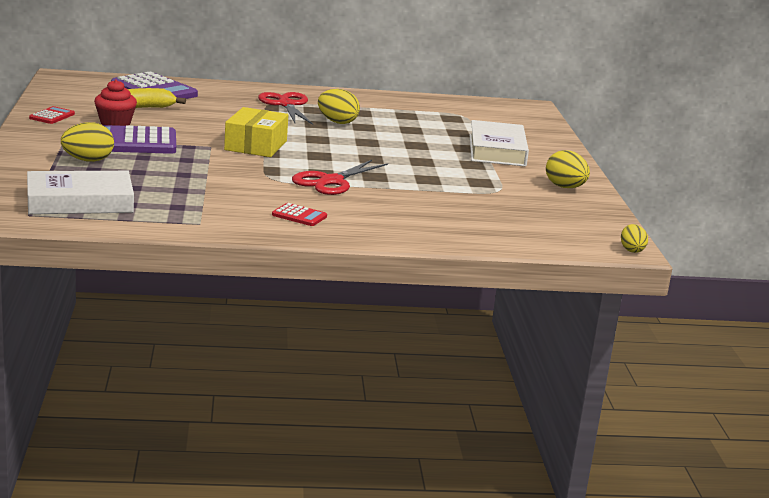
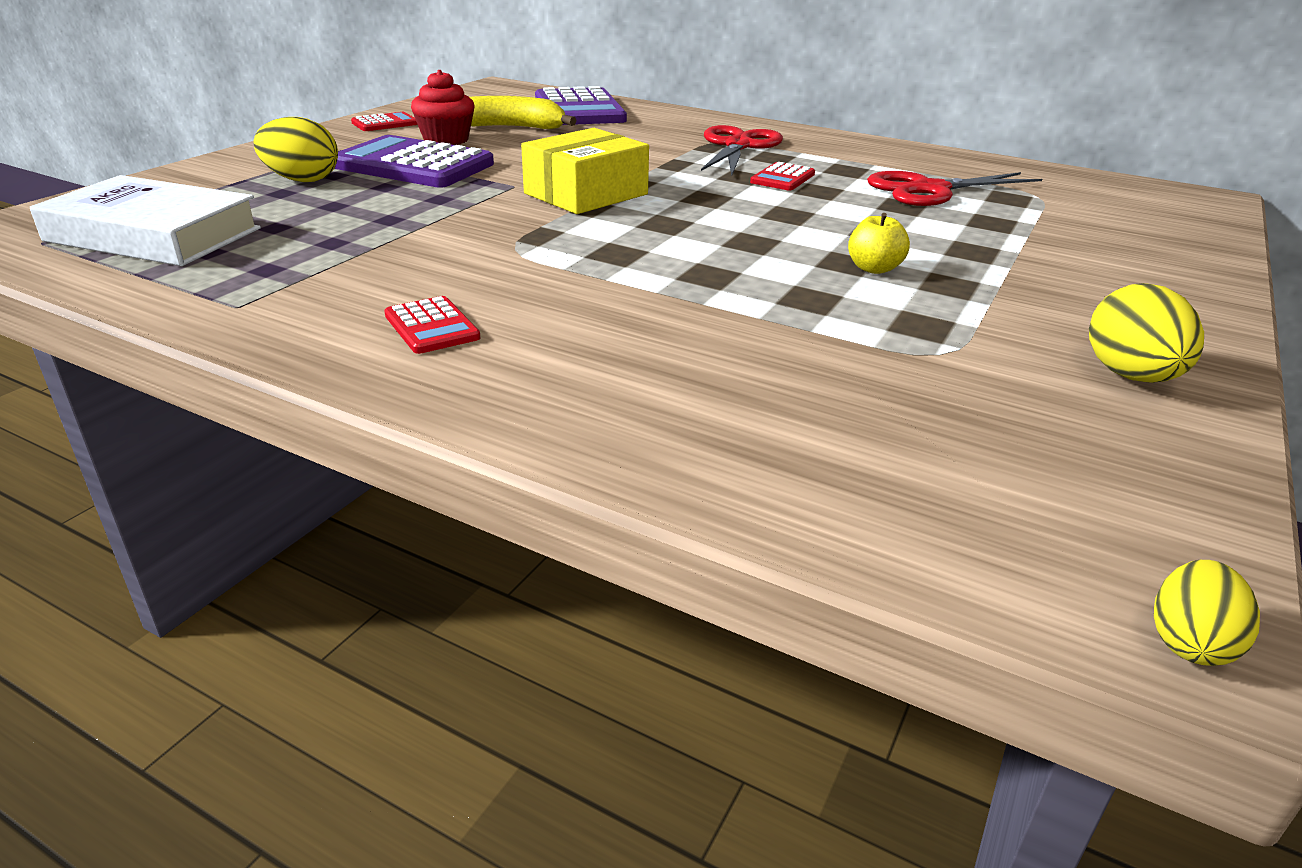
camera: 35 degrees right, 10 degrees up
(331, 181) = (609, 271): red scissors -> red scissors (930, 190)
(337, 122) = (782, 178): yellow egg -> red calculator
(436, 162) = (874, 268): none -> yellow apple
(497, 150) = (1039, 266): white book -> none

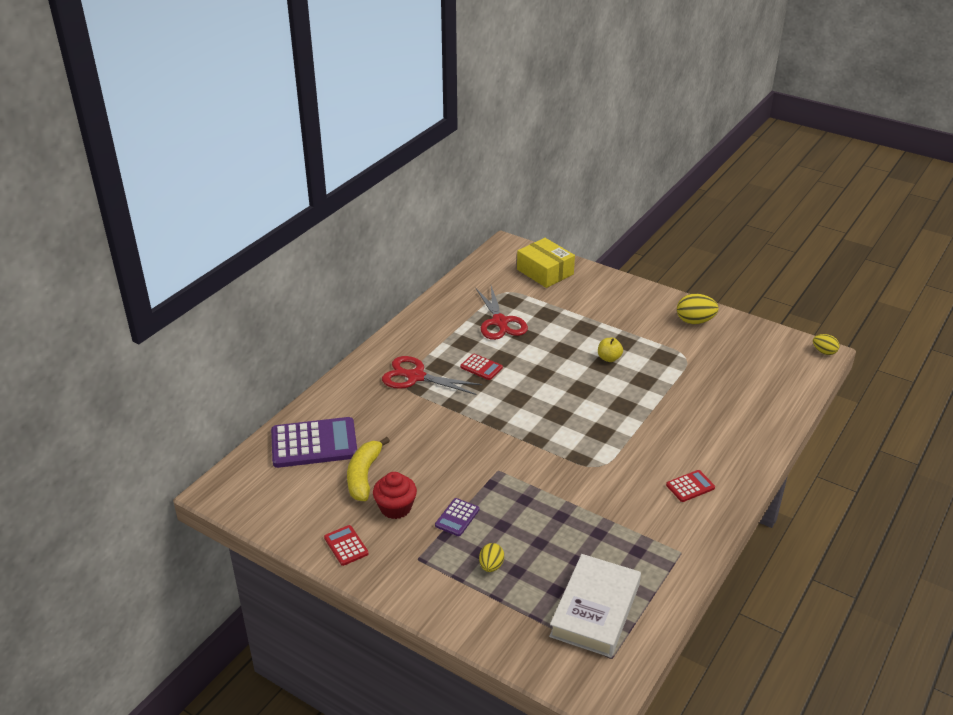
camera: 85 degrees left, 5 degrees up
(302, 180) = (491, 566): yellow egg -> yellow egg, size x0.62
(413, 165) = (457, 517): purple calculator -> purple calculator, size x0.48
(586, 194) = (512, 441): yellow box -> yellow box (545, 272)

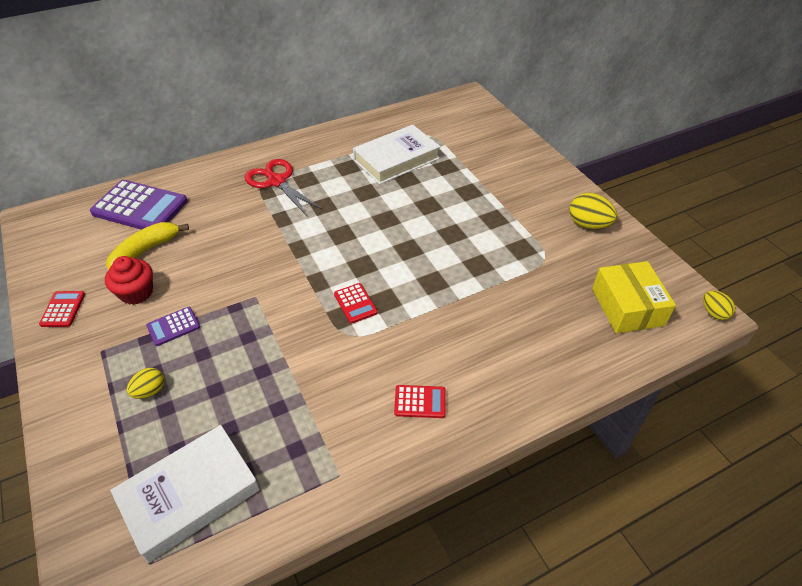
camera: 30 degrees right, 10 degrees up
(481, 367) = (339, 194): red calculator -> red calculator (355, 303)
(500, 322) = (396, 159): red scissors -> white book
(545, 272) = (481, 128): yellow box -> yellow box (627, 307)
(609, 358) = (464, 229): yellow apple -> none

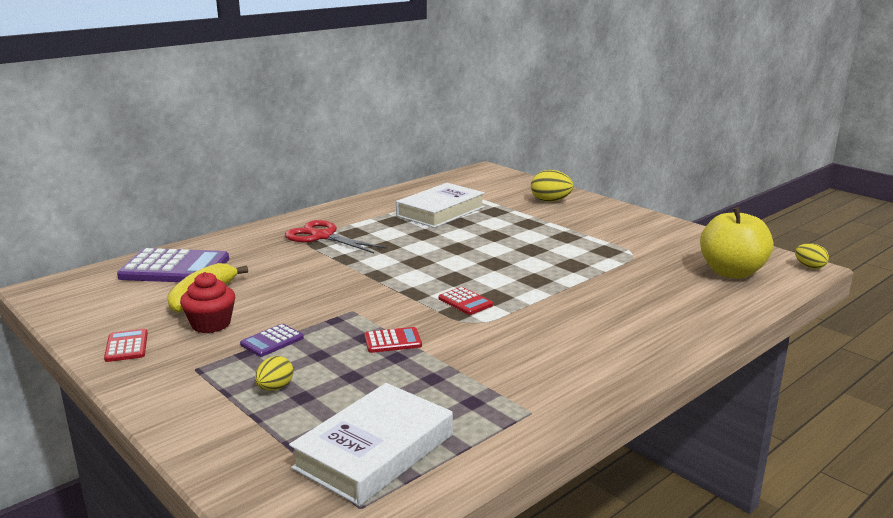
camera: 15 degrees left, 25 degrees down
(420, 402) = (579, 353): red calculator -> red calculator (393, 341)
(588, 224) = (657, 230): yellow egg -> yellow egg (550, 201)
(627, 307) = (731, 272): yellow box -> yellow apple

